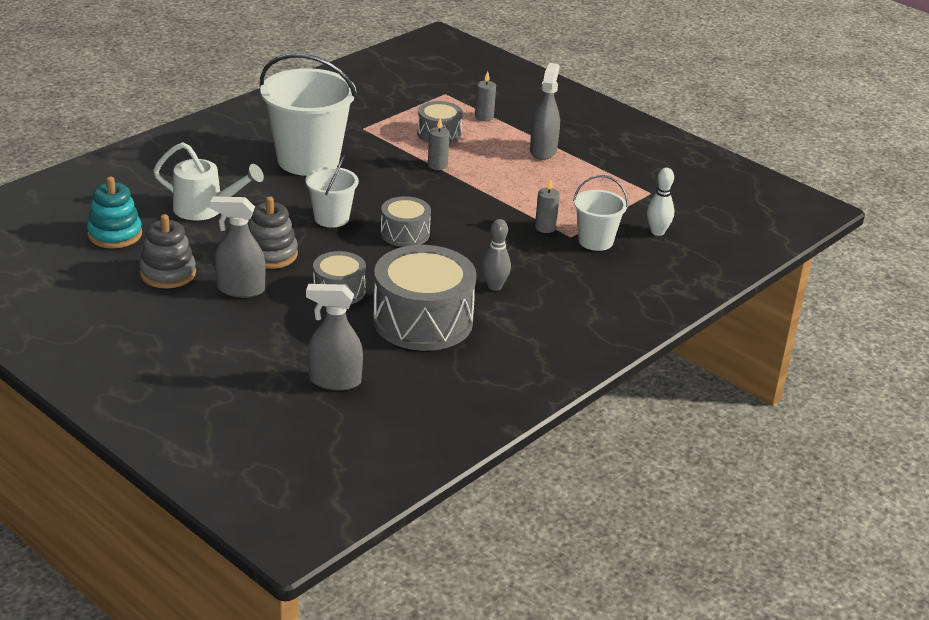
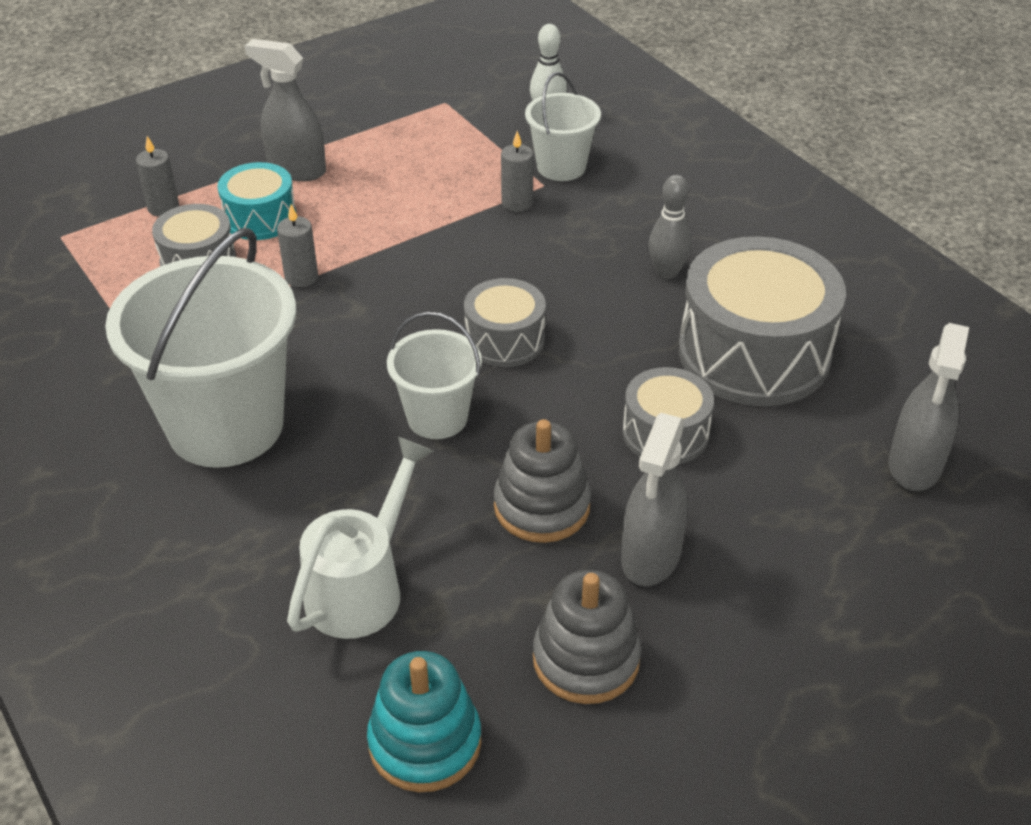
camera: 75 degrees left, 10 degrees up
(488, 146) = (260, 218): none -> turquoise drum

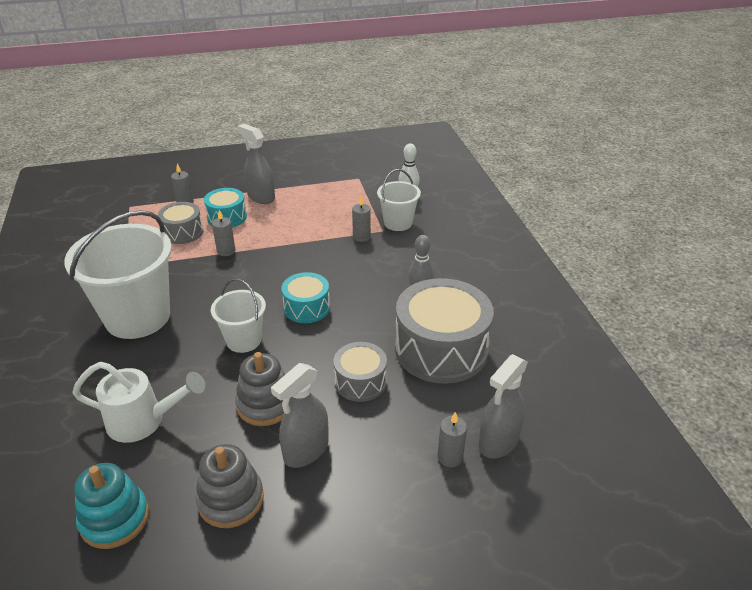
camera: 20 degrees right, 5 degrees down
(362, 587) = (143, 421): white watering can -> white watering can turned 45 degrees clockwise
(505, 340) = (307, 307): grey drum -> turquoise drum
(862, 505) = (450, 457): none -> grey candle

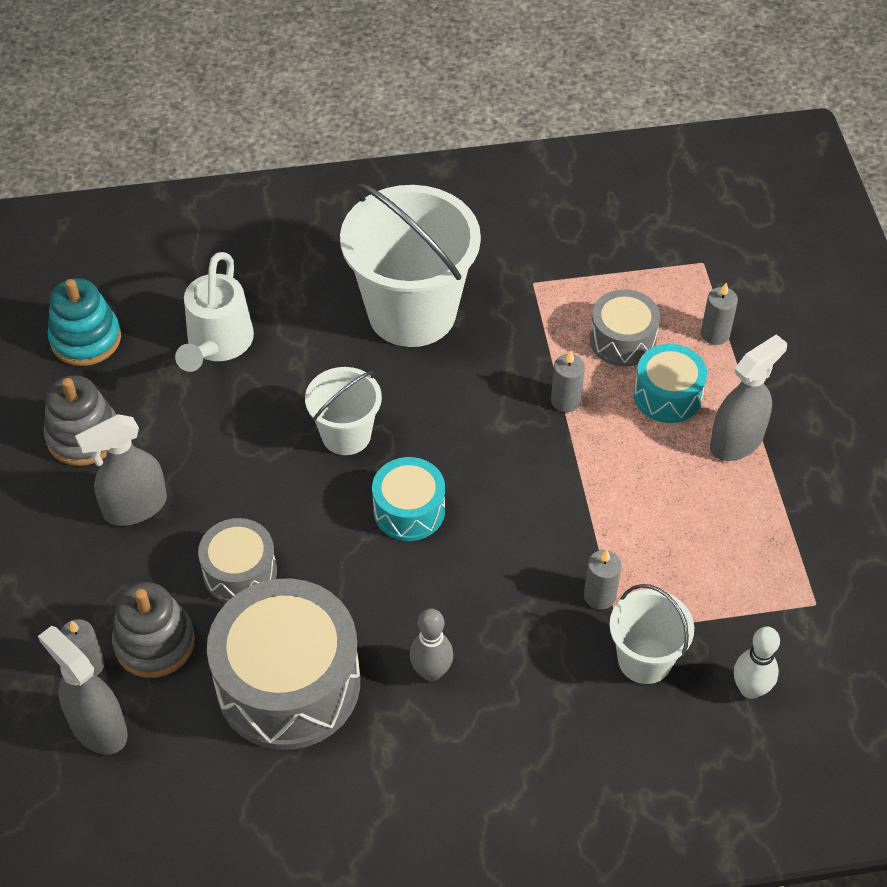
camera: 95 degrees right, 15 degrees up
(265, 404) = (220, 464): grey stacking toy -> grey stacking toy (155, 643)
(306, 450) = (135, 507): grey spray bottle -> grey spray bottle turned 75 degrees counterclockwise

